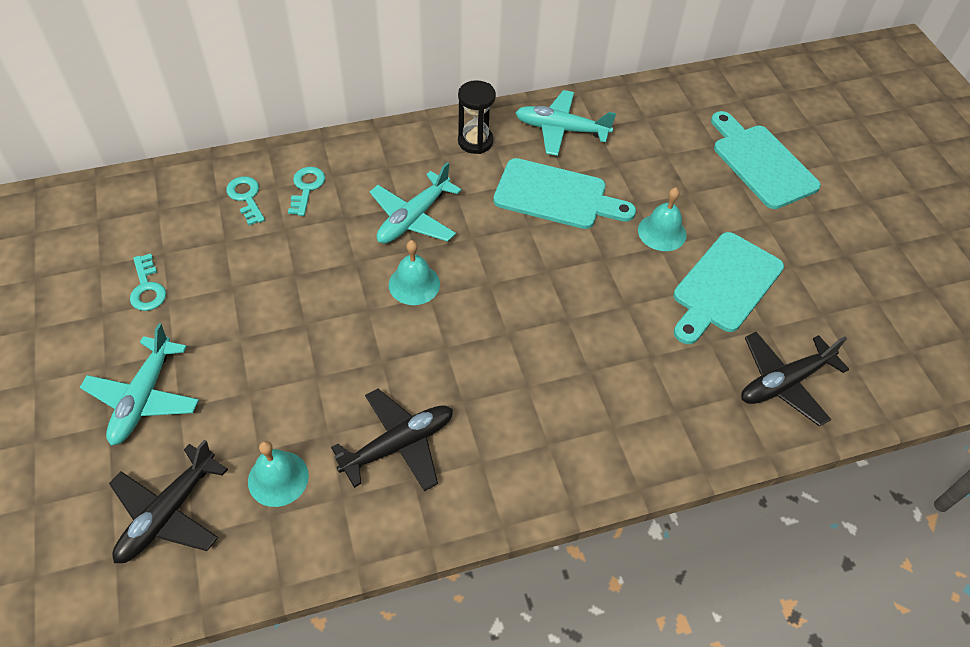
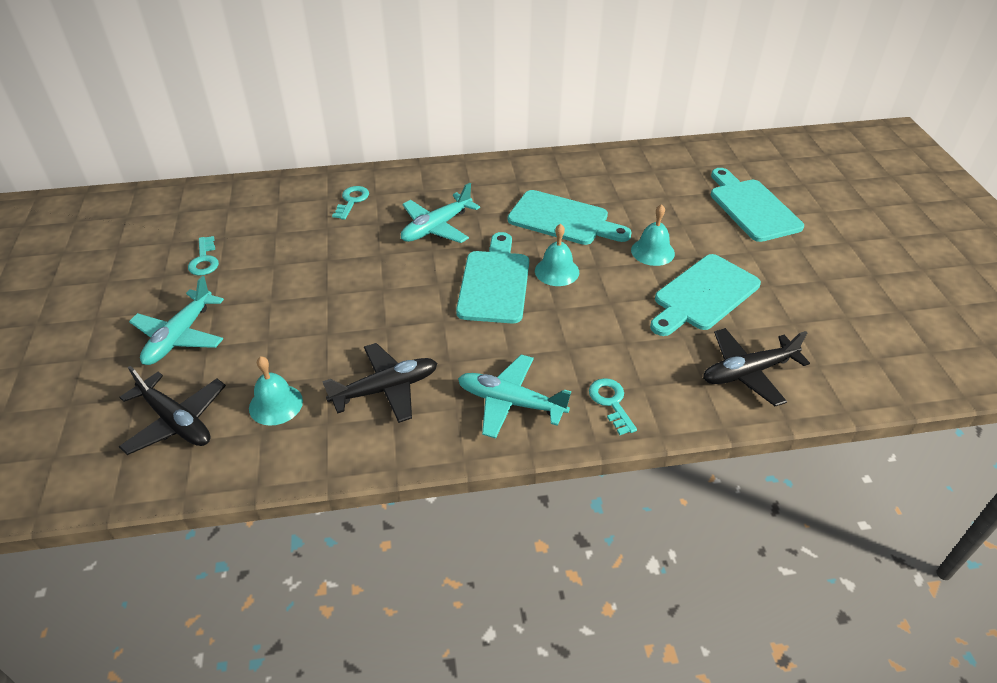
camera: 10 degrees right, 10 degrees down
(168, 513) = (176, 421): black plane -> black plane turned 90 degrees counterclockwise
(246, 197) = (301, 204): turquoise key -> turquoise key (611, 402)
(414, 284) = (426, 273): turquoise bell -> turquoise bell (557, 271)
(475, 141) = (501, 178): black hourglass -> none
(493, 290) = (494, 283): none -> turquoise cutting board
(561, 129) = (576, 174): turquoise plane -> turquoise plane (510, 402)

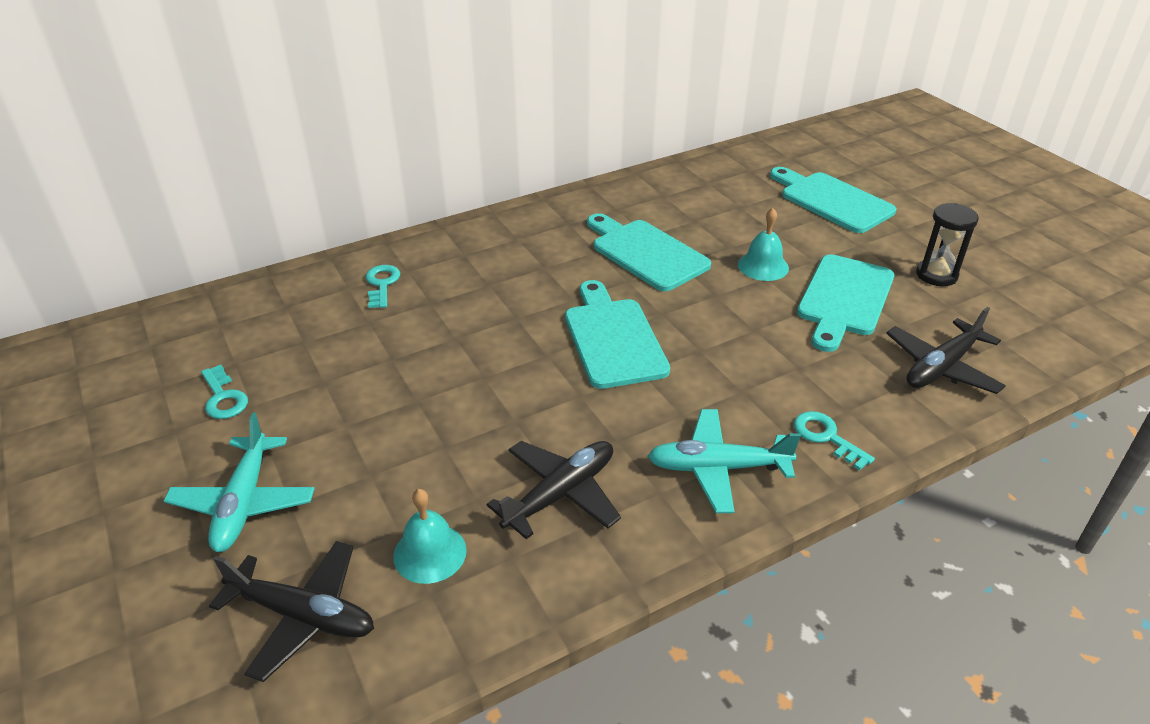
camera: 20 degrees left, 5 degrees down
(436, 227) = (505, 292): turquoise plane -> none
(557, 271) = (675, 310): turquoise bell -> none
(563, 219) = (645, 253): turquoise cutting board -> turquoise cutting board turned 135 degrees counterclockwise
(801, 293) = (936, 275): none -> black hourglass

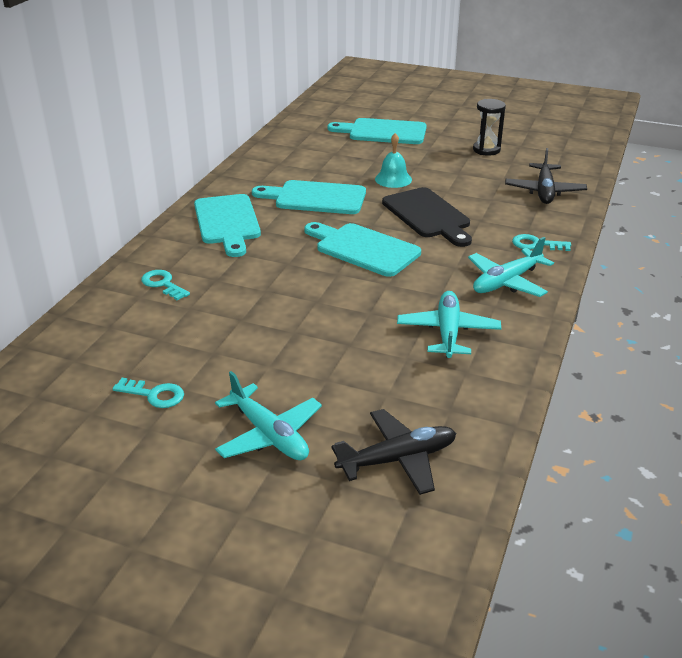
camera: 40 degrees left, 5 degrees down
(430, 553) = (421, 394): turquoise bell -> none
(560, 494) = (448, 332): black plane -> turquoise plane
(741, 331) = (428, 215): none -> black cutting board
(844, 299) = (458, 179): turquoise cutting board -> turquoise cutting board (227, 222)

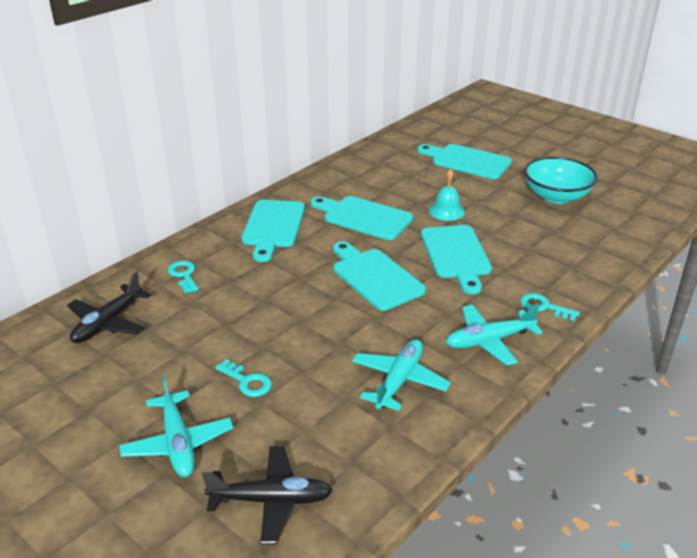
camera: 20 degrees right, 0 degrees up
(154, 395) = (111, 379): turquoise key -> turquoise key (247, 381)
(428, 215) = (456, 255): black cutting board -> turquoise cutting board
(486, 150) = (556, 196): black hourglass -> turquoise bowl
(544, 191) = (588, 251): black plane -> black plane (108, 323)

